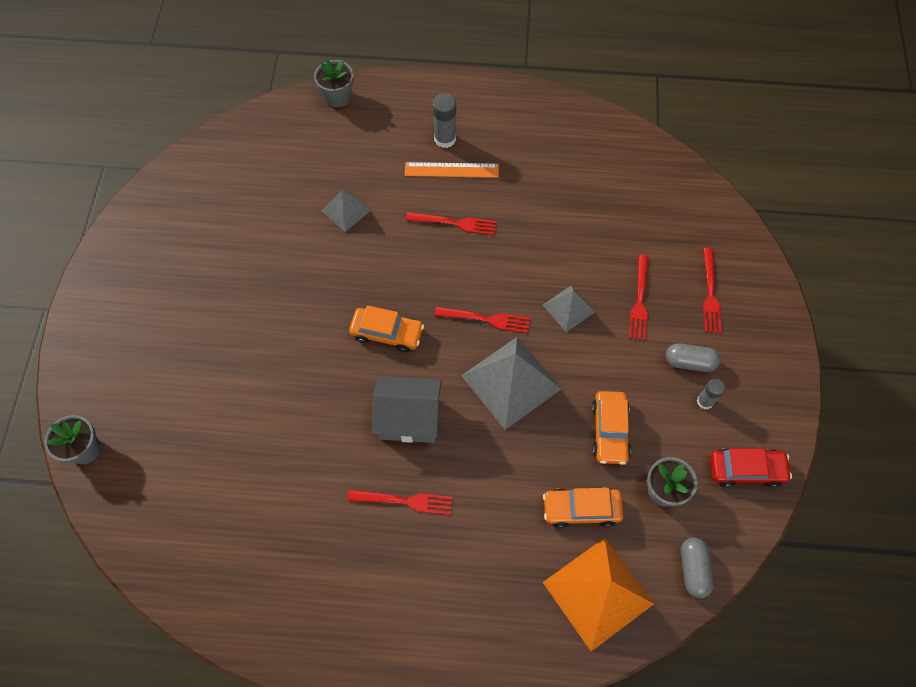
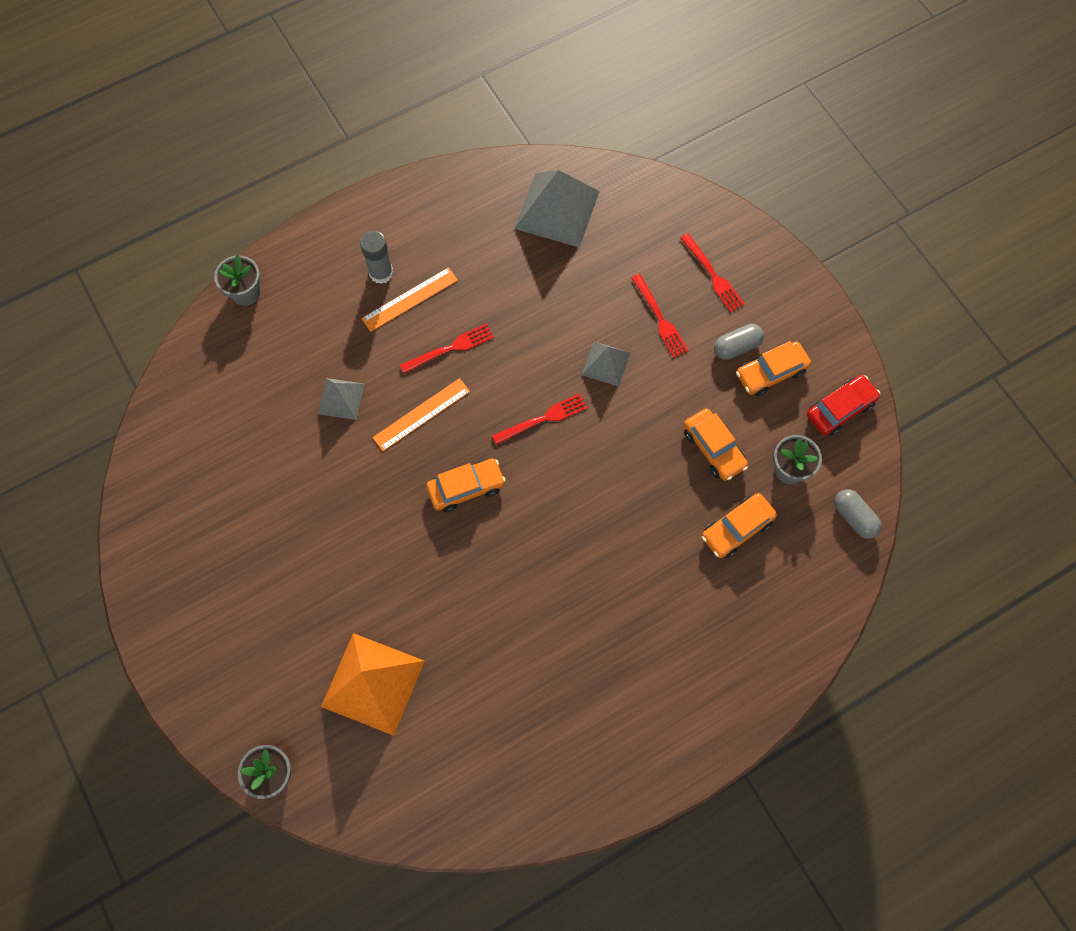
camera: 35 degrees left, 5 degrees up
(396, 258) = (421, 414): none -> orange ruler
(405, 501) = (591, 620): red fork -> none
(409, 418) = (542, 549): grey house -> none
(511, 382) = (604, 460): grey pyramid -> grey pyramid (557, 209)
(598, 592) = (796, 586): orange pyramid -> orange pyramid (373, 683)
(705, 401) = (771, 373): grey glue stick -> orange car

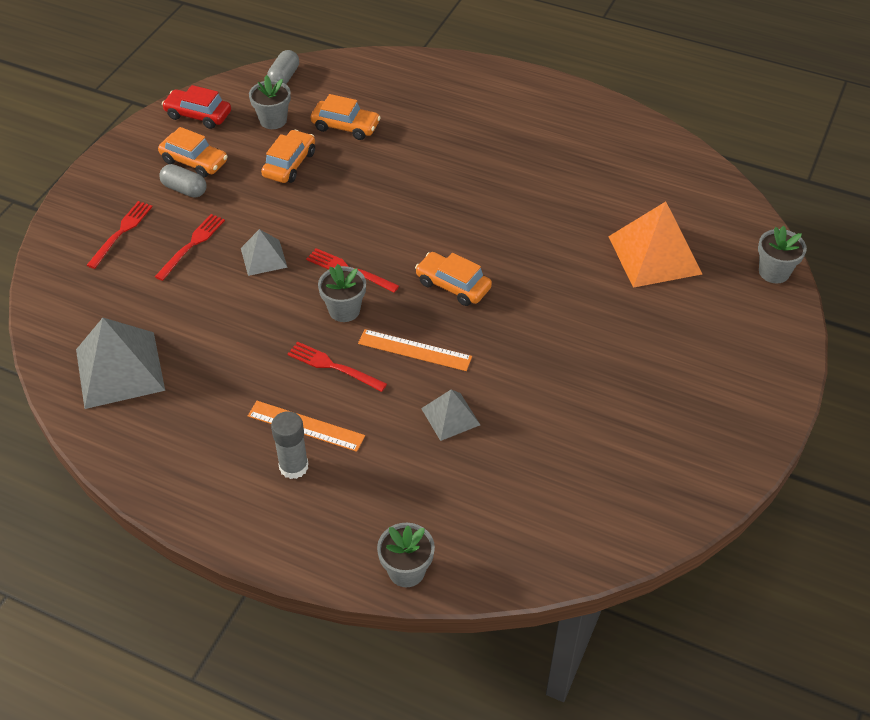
camera: 125 degrees left, 20 degrees down
(502, 389) = (344, 310): none -> grey flower pot

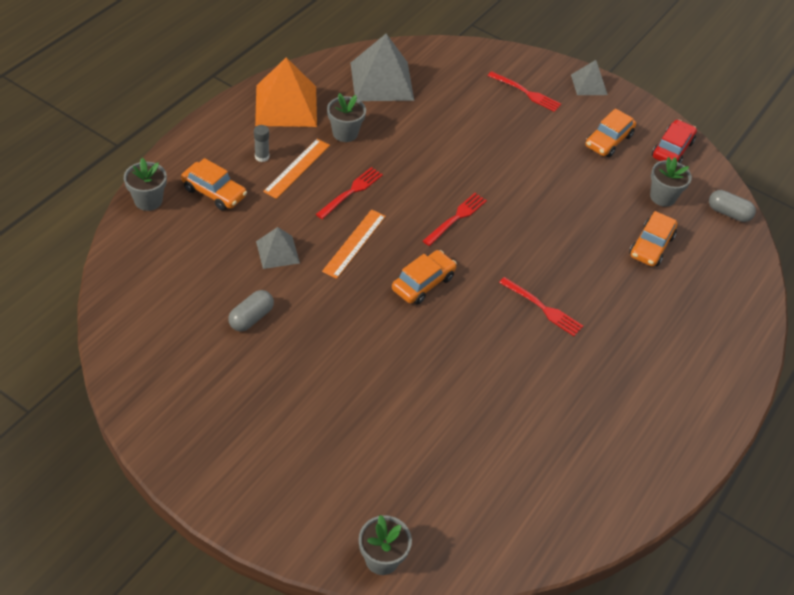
camera: 95 degrees right, 0 degrees up
(184, 189) = (573, 131): grey capsule -> grey capsule (251, 318)
(192, 244) = (505, 129): red fork -> red fork (543, 308)
(263, 257) = (482, 168): grey pyramid -> grey pyramid (589, 84)
(289, 164) = (599, 199): orange car -> orange car (214, 192)
(293, 466) = (262, 156): grey glue stick -> grey glue stick, size x0.66
(344, 310) = (410, 207): grey flower pot -> grey flower pot (345, 133)
(654, 255) = (430, 452): orange pyramid -> orange pyramid (286, 105)

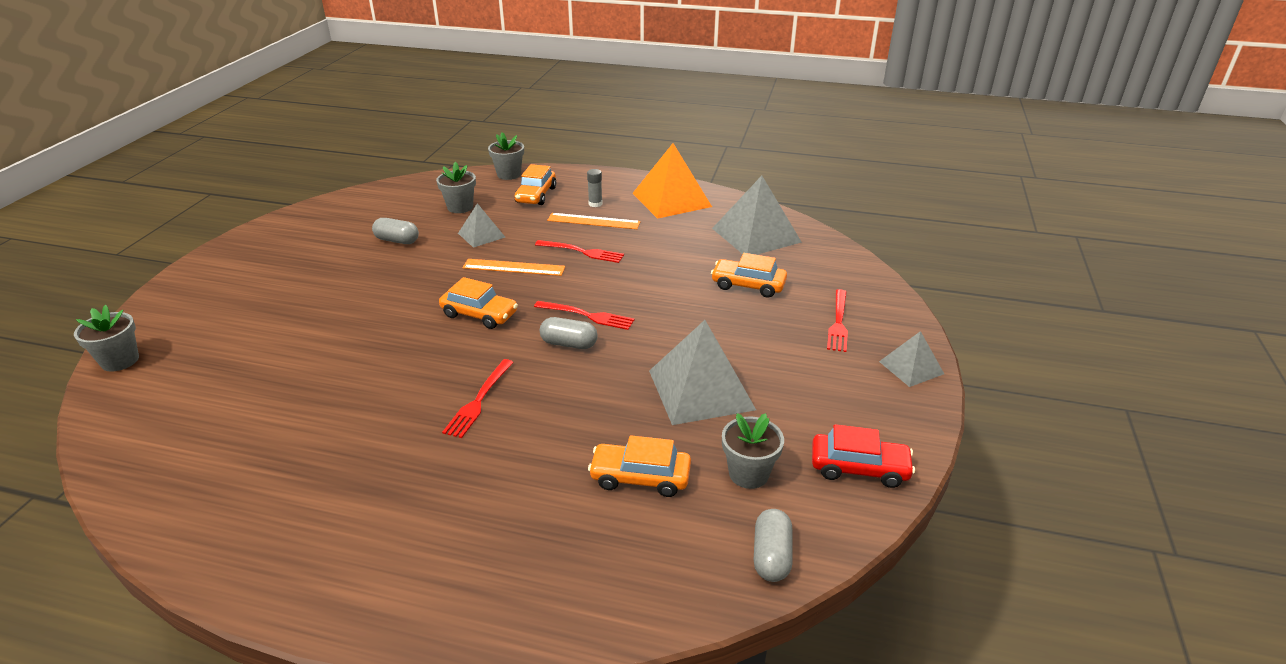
camera: 75 degrees right, 15 degrees down
(345, 133) = (661, 233): grey flower pot -> grey flower pot (460, 207)
(491, 239) = (569, 344): none -> grey capsule
(575, 188) = (701, 389): none -> grey pyramid
(608, 141) = (817, 403): orange car -> orange car (748, 285)

